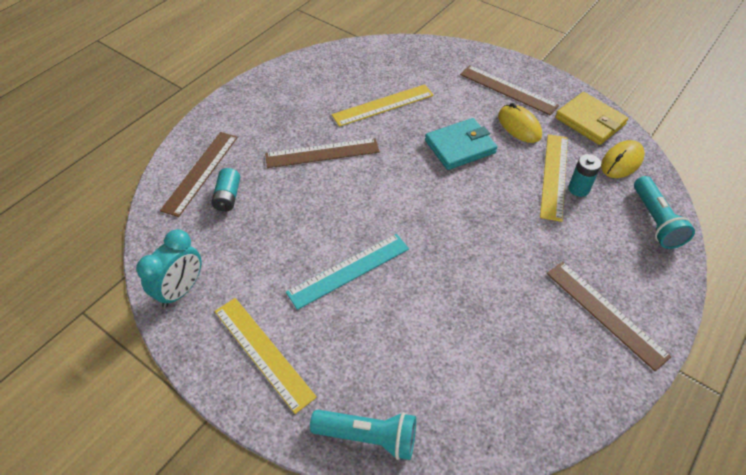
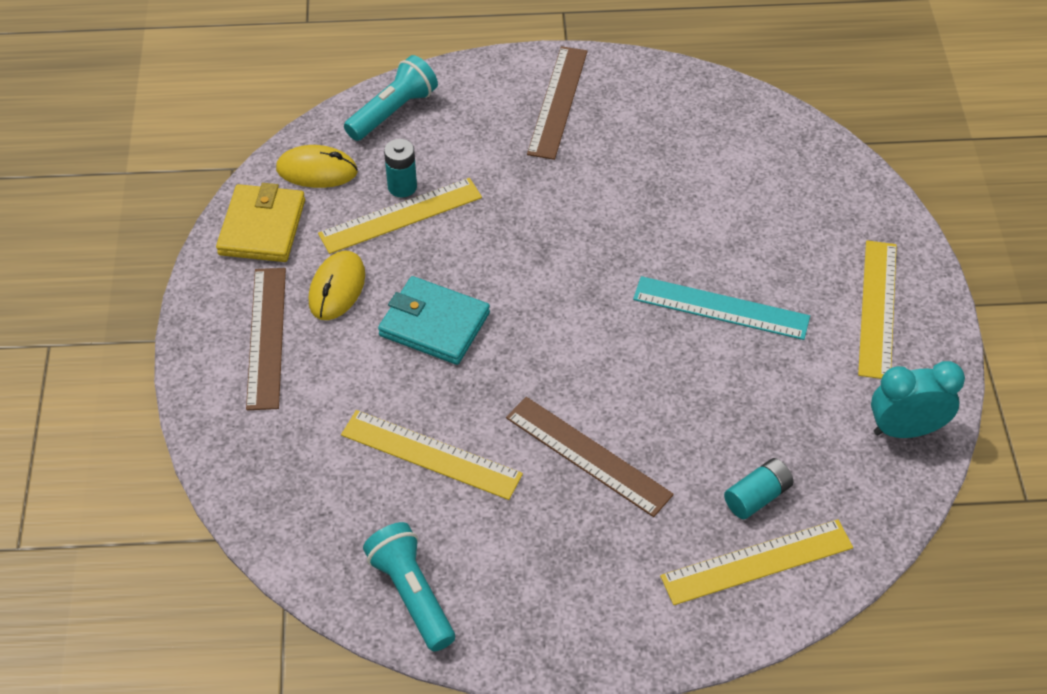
camera: 130 degrees left, 0 degrees up
(200, 172) = (757, 562): brown ruler -> yellow ruler
(368, 436) = (853, 187): turquoise flashlight -> turquoise flashlight (411, 594)

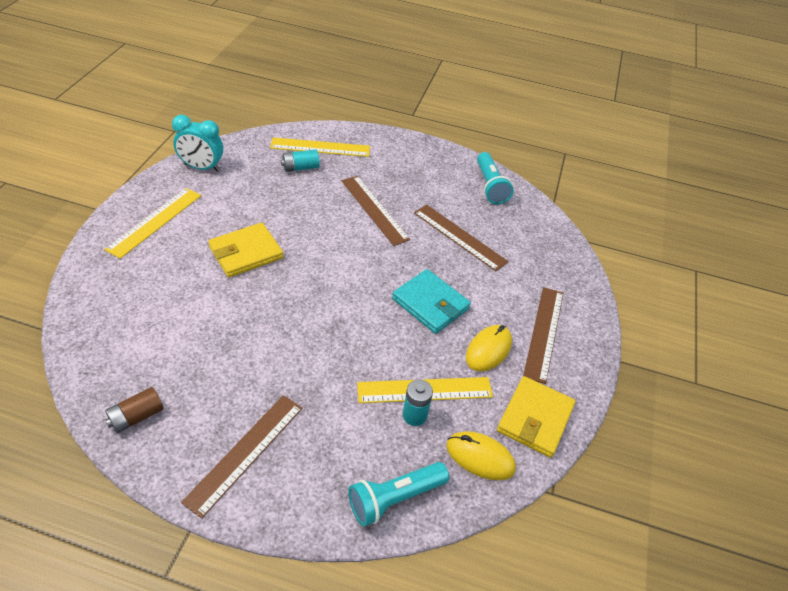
camera: 165 degrees left, 5 degrees down
(431, 454) = (459, 237): yellow ruler -> brown ruler
(685, 96) = (136, 416): none -> brown battery
(721, 308) = (246, 253): turquoise ruler -> yellow wallet

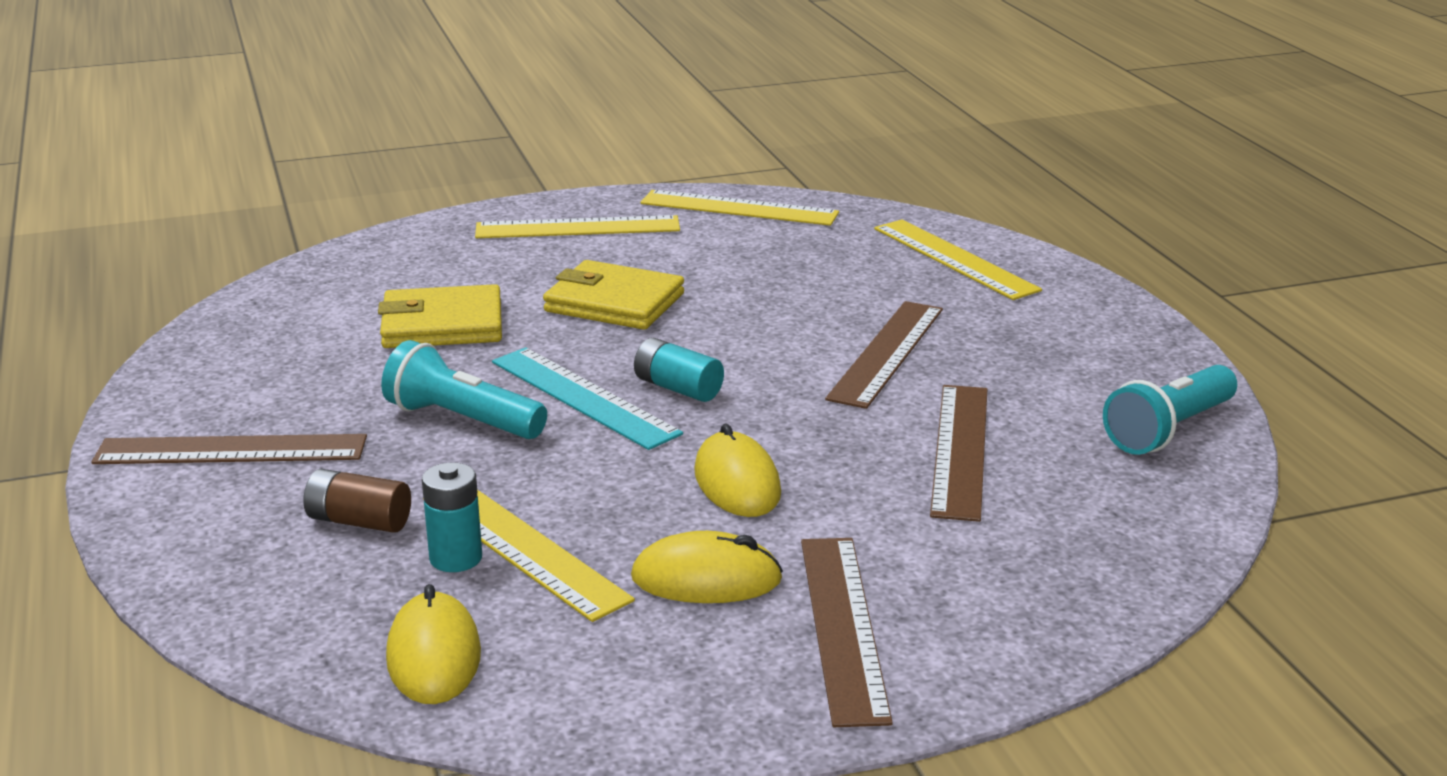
camera: 60 degrees right, 20 degrees down
(136, 416) = (217, 358): brown battery -> brown battery (359, 521)
(201, 168) = (739, 208): turquoise clock -> yellow ruler
(300, 168) = (874, 264): turquoise battery -> turquoise battery (678, 388)
(321, 308) = (583, 397): none -> turquoise ruler
(394, 498) = (262, 601): turquoise flashlight -> turquoise flashlight (462, 420)
(430, 304) = (737, 482): turquoise wallet -> yellow mouse
(535, 418) = (597, 688): yellow wallet -> yellow wallet (442, 325)
(544, 333) = (843, 626): brown ruler -> brown ruler turned 75 degrees counterclockwise

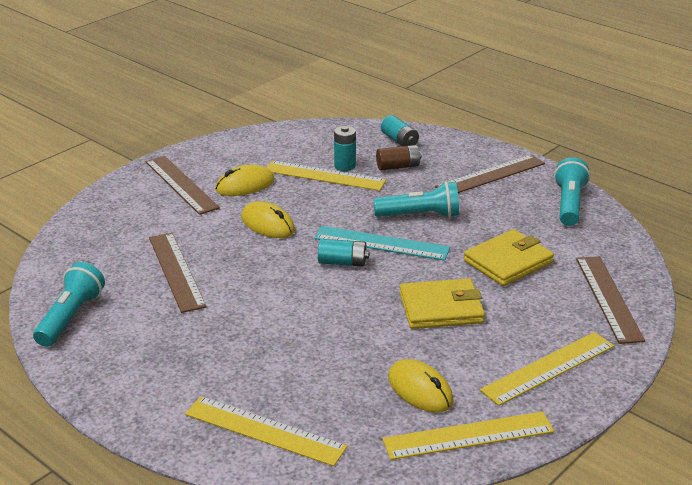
camera: 150 degrees right, 5 degrees up
(210, 368) = (569, 204): none -> turquoise flashlight
(261, 582) = (399, 141): none -> turquoise battery
(433, 656) = (312, 139): yellow mouse -> yellow mouse (420, 390)
(886, 353) = (253, 322): brown ruler -> brown ruler (608, 298)

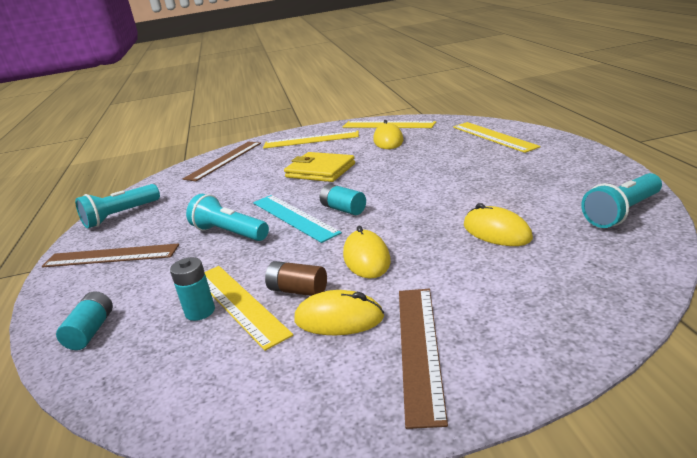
camera: 140 degrees left, 5 degrees down
(176, 271) = (496, 232): brown ruler -> yellow mouse
(398, 167) = (157, 292): brown battery -> brown battery (298, 290)
(508, 262) = (235, 187): yellow wallet -> none

